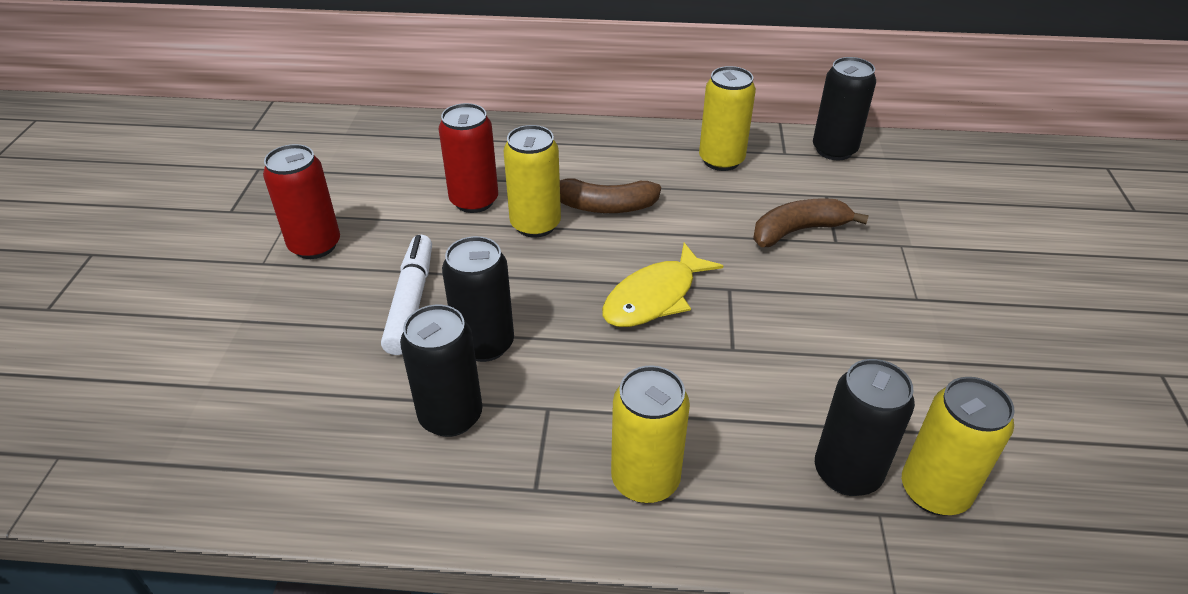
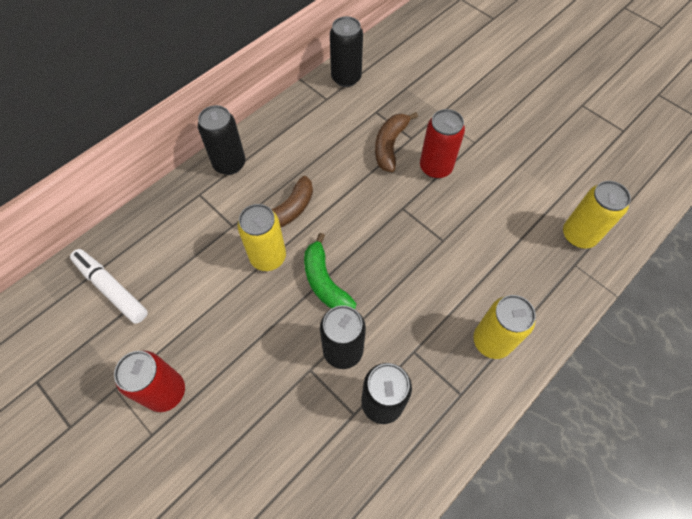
camera: 50 degrees left, 20 degrees up
(411, 301) = (273, 367): white marker -> white marker (111, 289)
(474, 201) = (213, 273): red can -> red can (435, 167)
(555, 281) = (325, 281): none -> green banana
(655, 297) = (379, 245): yellow fish -> none
(721, 160) = (303, 129): yellow can -> none
(847, 473) = (547, 258): black can -> black can (229, 164)

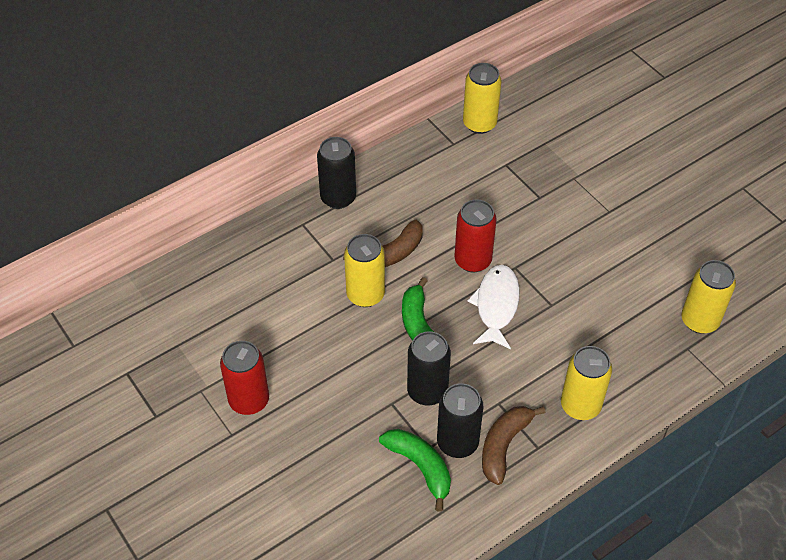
camera: 10 degrees right, 10 degrees down
(111, 289) = (205, 301): white marker -> none
(346, 78) = (479, 124): black can -> yellow can
(349, 438) = (420, 467): none -> green banana
(390, 146) = (514, 202): brown banana -> brown banana (504, 446)
(392, 249) = (496, 305): none -> white fish
(435, 167) = (559, 231): red can -> red can (473, 260)

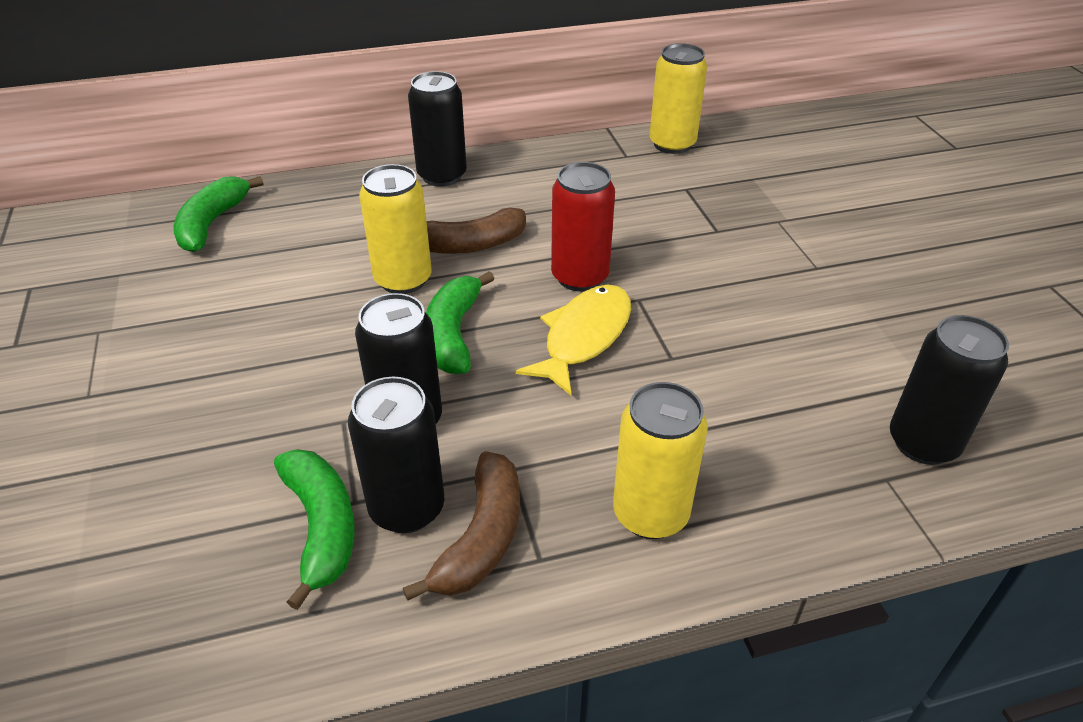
camera: 20 degrees right, 10 degrees down
(208, 285) = (212, 223): none -> green banana
(249, 400) = (148, 360): red can -> none
(496, 305) = (583, 337): white fish -> yellow fish
(504, 446) = (481, 537): brown banana -> brown banana turned 150 degrees clockwise
(699, 321) = (923, 443): yellow can -> black can

